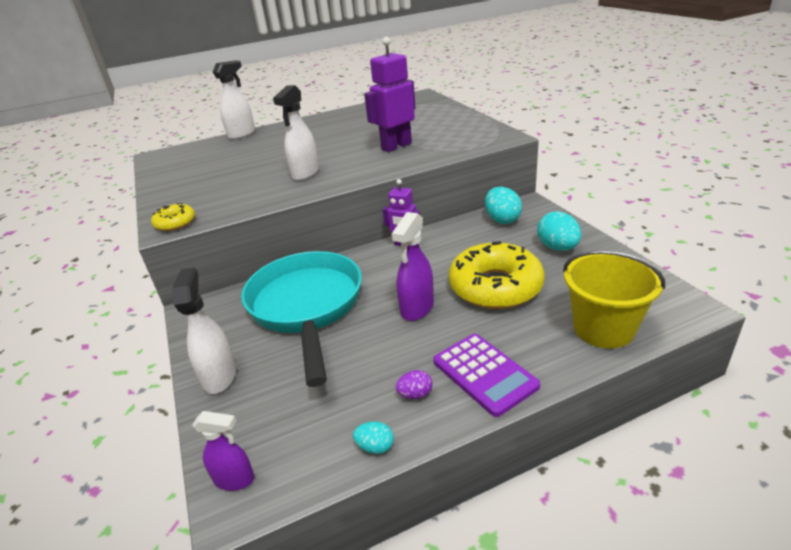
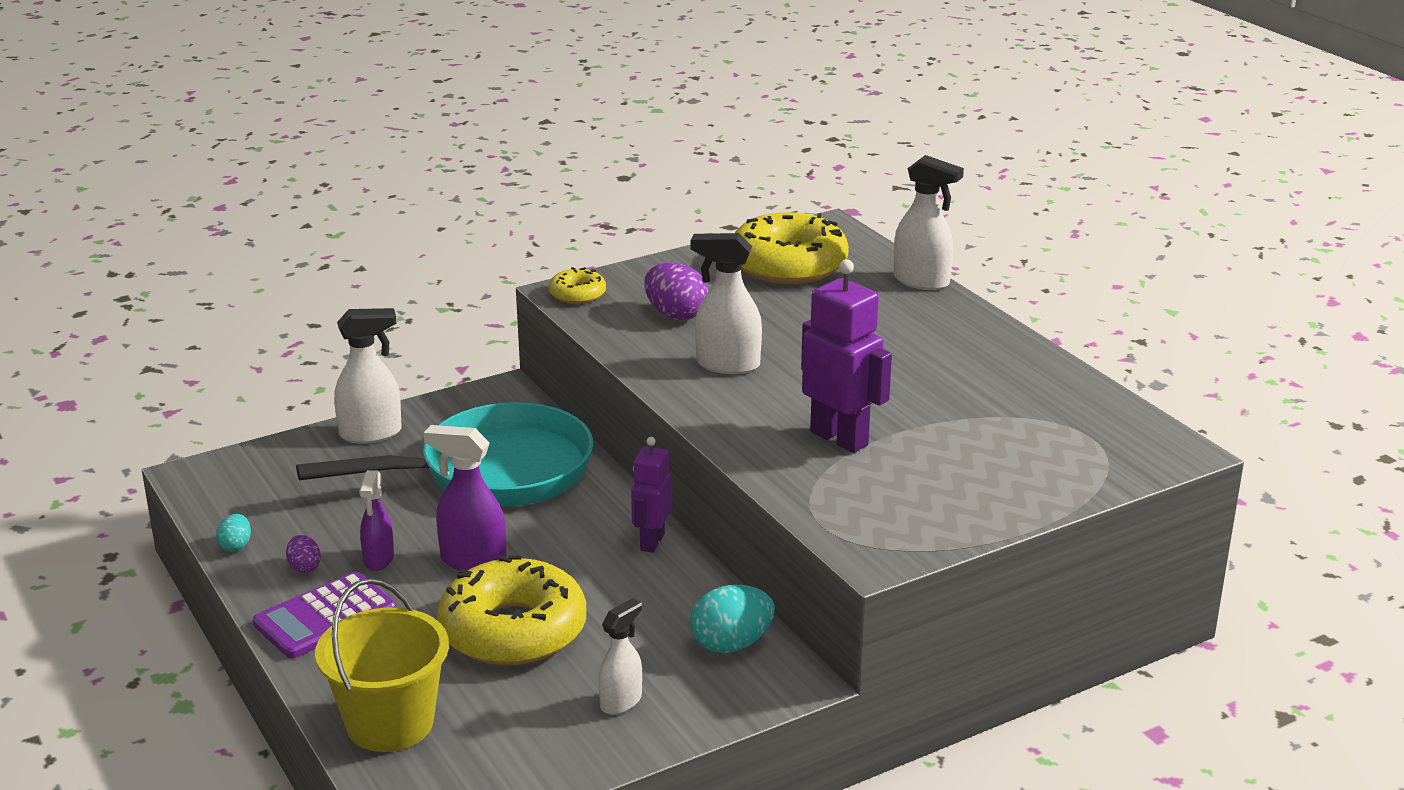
camera: 80 degrees right, 5 degrees down
(194, 163) = (788, 265): none -> yellow donut
(232, 190) = (676, 315): none -> purple egg
(234, 479) = (222, 470): purple spray bottle -> purple spray bottle (378, 559)
(557, 248) = (621, 701): turquoise egg -> white spray bottle

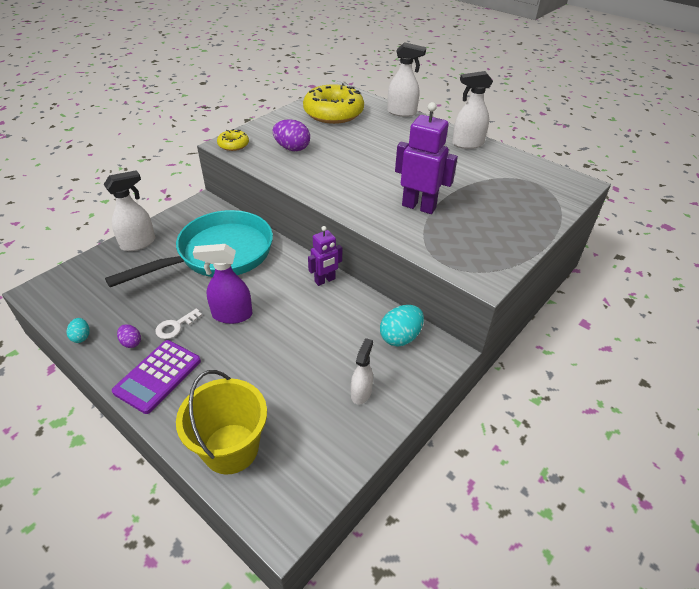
camera: 20 degrees left, 15 degrees up
(378, 559) = (175, 326): purple spray bottle -> white key
(513, 630) = (276, 358): yellow donut -> none
(651, 542) = (325, 280): purple robot -> purple robot turned 120 degrees counterclockwise
(727, 365) = (335, 173): white spray bottle -> white spray bottle (467, 144)

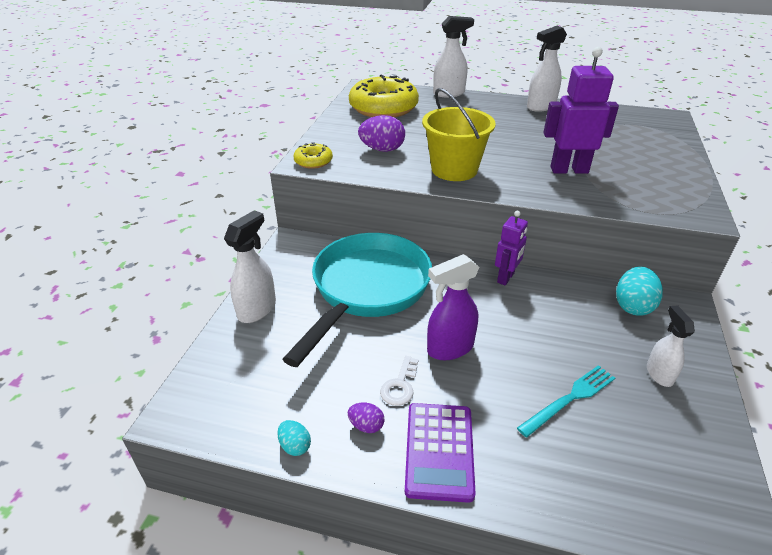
camera: 25 degrees left, 5 degrees down
(231, 448) = (604, 493): yellow bucket -> yellow bucket (454, 169)
(276, 381) = (569, 399): none -> turquoise fork

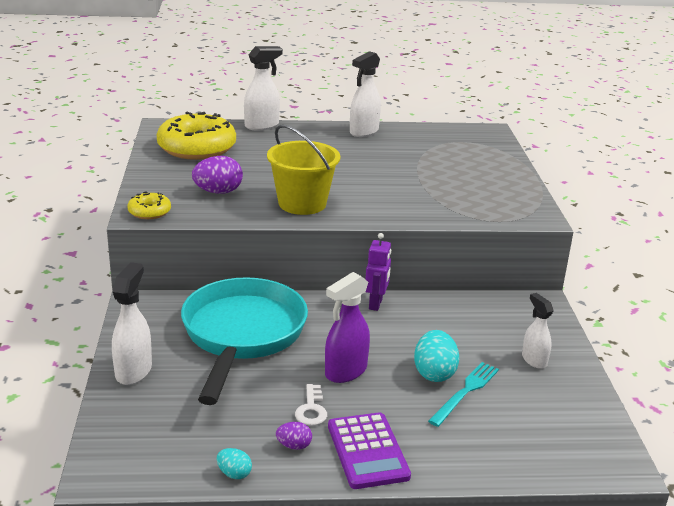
camera: 20 degrees left, 10 degrees down
(569, 170) = (412, 191): purple robot -> none
(633, 306) = (498, 310): turquoise egg -> turquoise egg (434, 373)

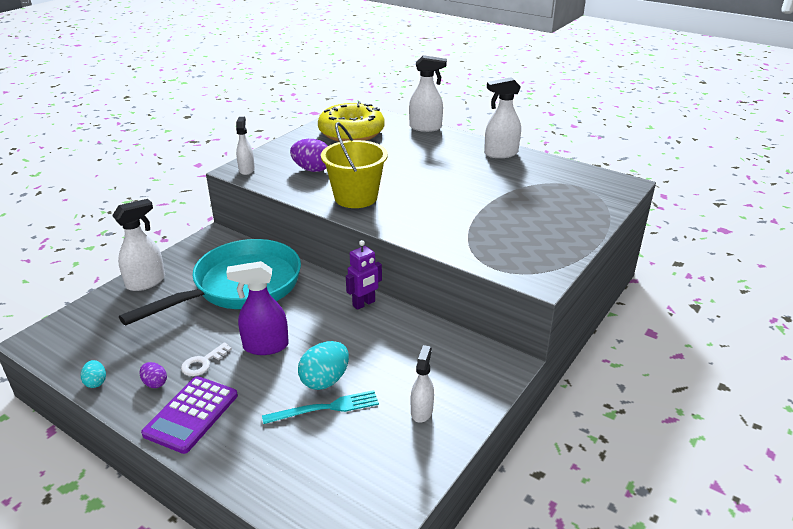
camera: 40 degrees right, 5 degrees up
(149, 212) = (246, 170): yellow donut -> white spray bottle

